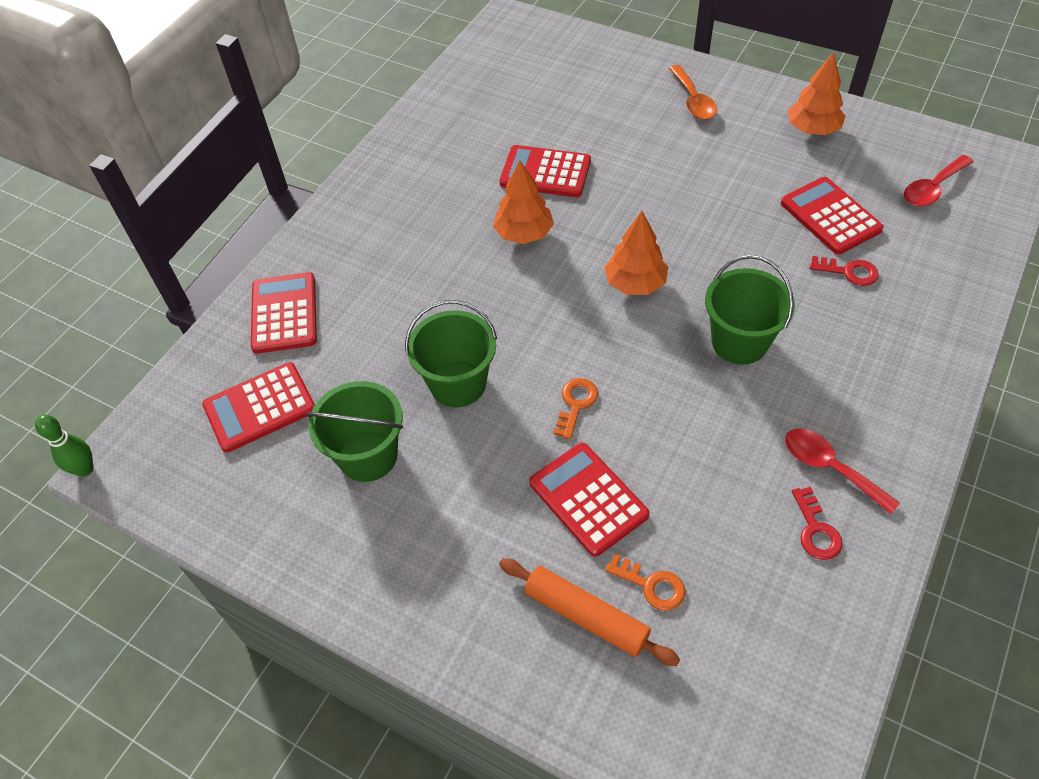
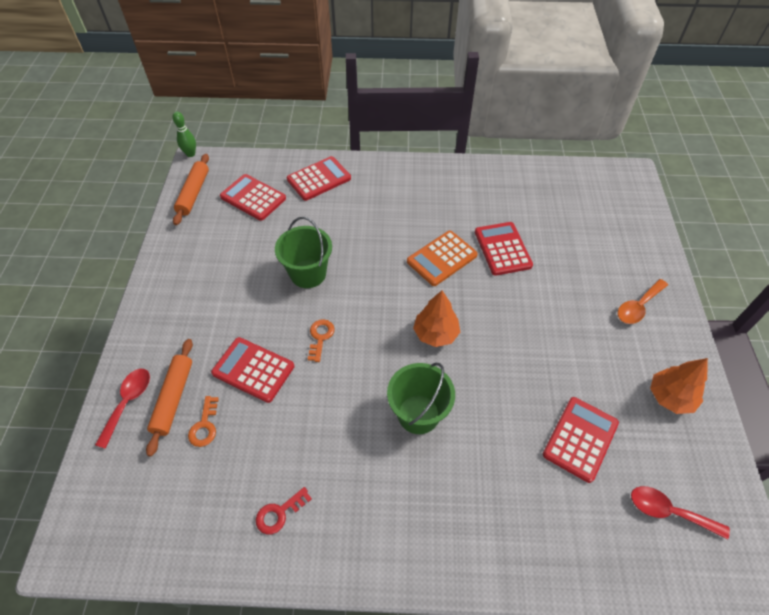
camera: 60 degrees right, 0 degrees up
(185, 488) = (194, 193): none -> orange rolling pin
(368, 456) = (241, 254): green bucket -> none
(523, 234) = (442, 258): orange tree -> orange calculator
(576, 404) = (320, 337): orange key -> orange key turned 75 degrees counterclockwise
(588, 499) = (253, 370): red calculator -> red calculator turned 90 degrees counterclockwise
(829, 467) = (335, 507): red spoon -> red spoon (128, 402)
(849, 272) = (529, 469): red key -> none

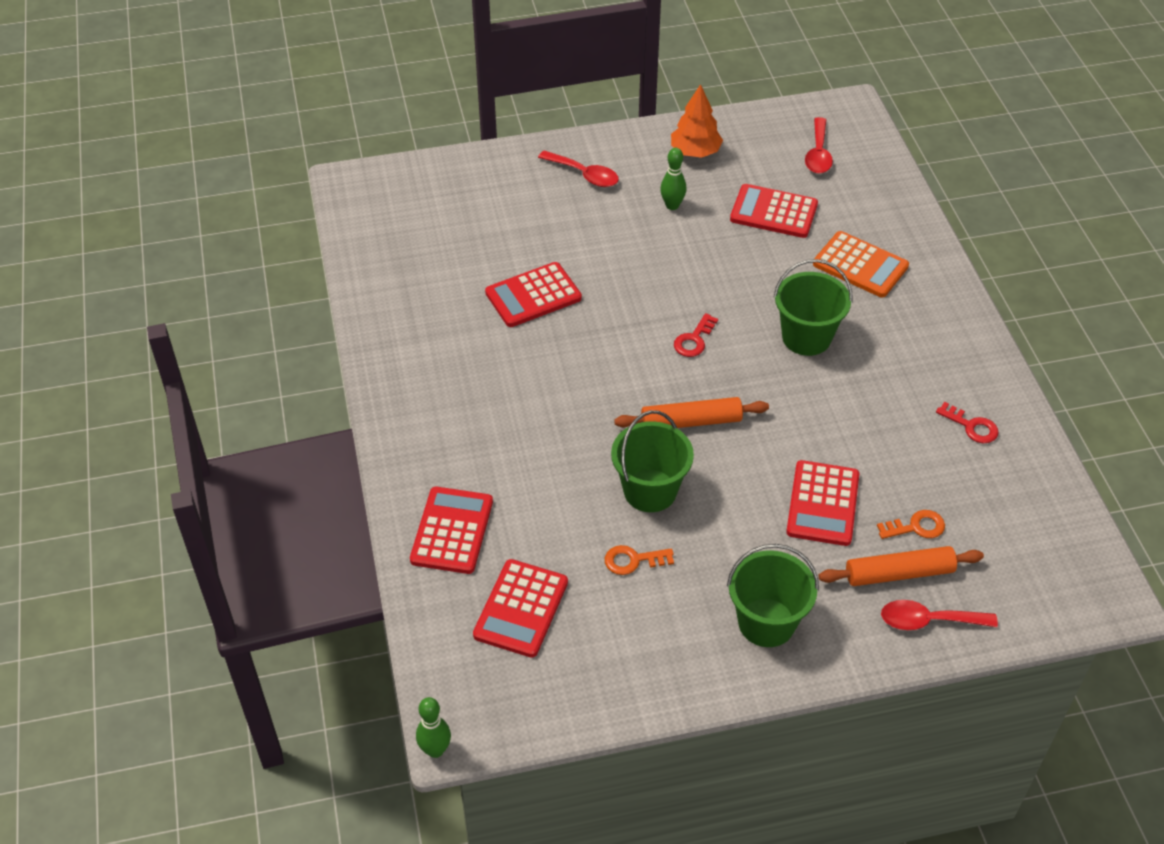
camera: 105 degrees left, 5 degrees down
(181, 307) = (766, 622): none -> green bucket
(194, 193) = (535, 701): orange rolling pin -> orange rolling pin (691, 421)
(319, 179) = (452, 531): red calculator -> red calculator turned 60 degrees clockwise
(320, 337) = (747, 449): orange key -> orange key (633, 560)
(436, 333) = (694, 340): orange tree -> red key
(442, 258) = (571, 353): orange calculator -> orange calculator (860, 265)
(595, 359) = (672, 205): none -> green bowling pin
(638, 307) = (584, 175): orange spoon -> red spoon

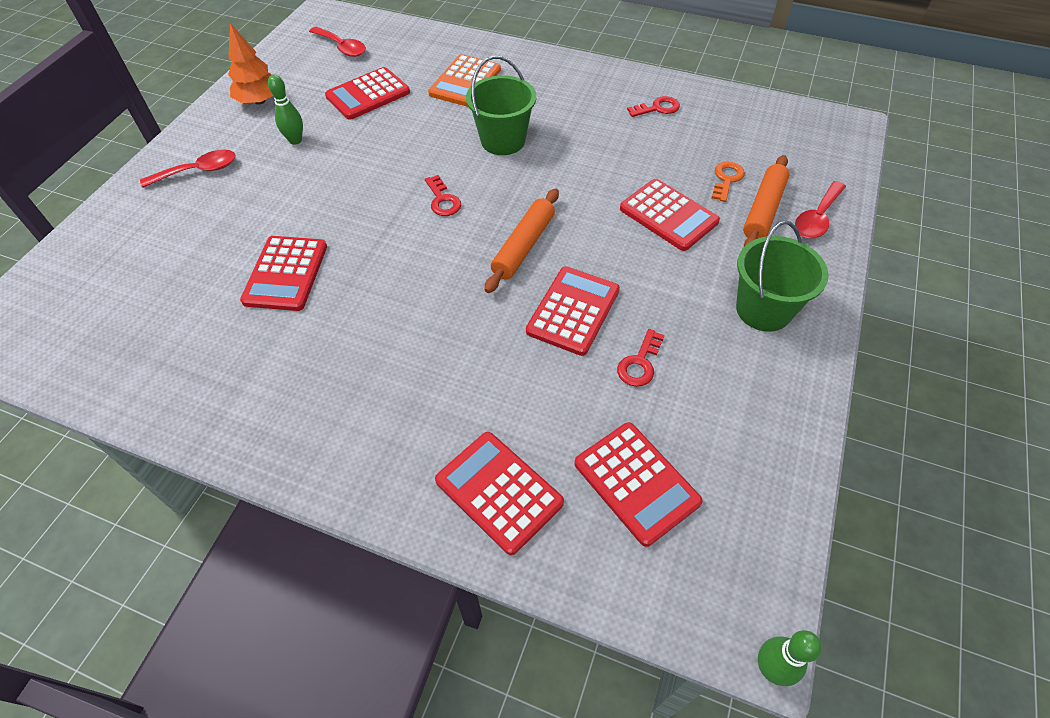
camera: 55 degrees left, 5 degrees up
(633, 560) = (640, 363): orange key -> red key
(650, 490) = (573, 311): green bucket -> red calculator
(860, 265) = (465, 82): orange calculator -> orange calculator turned 135 degrees clockwise

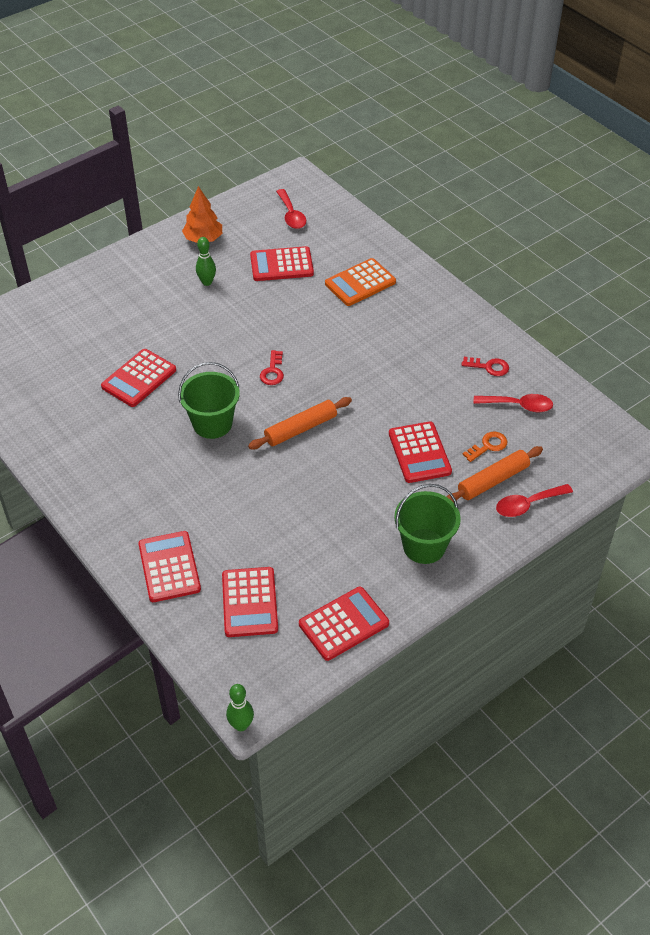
camera: 30 degrees right, 5 degrees down
(198, 171) = (130, 280): red spoon -> red spoon (519, 405)
(503, 141) = (349, 344): green bucket -> green bucket (212, 424)
(573, 311) = (297, 486): red calculator -> red calculator (343, 624)
(640, 363) = (311, 539): red key -> none

